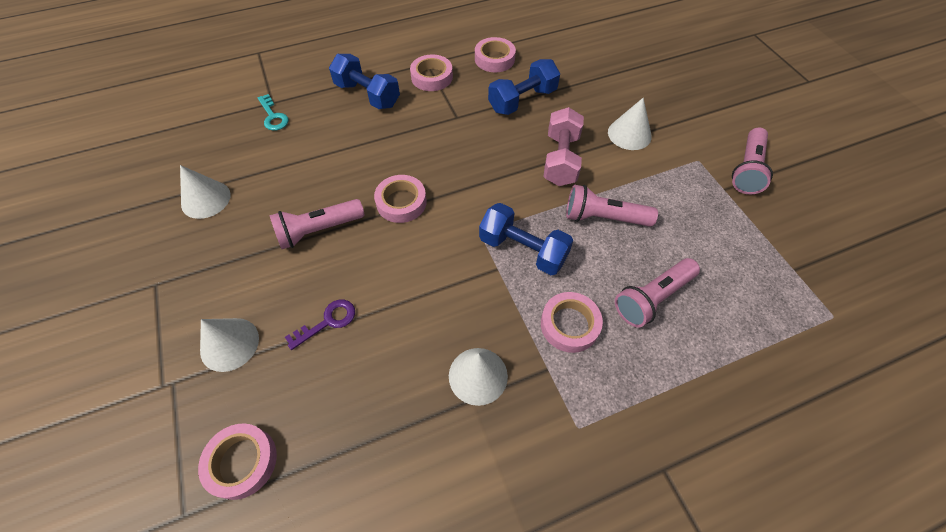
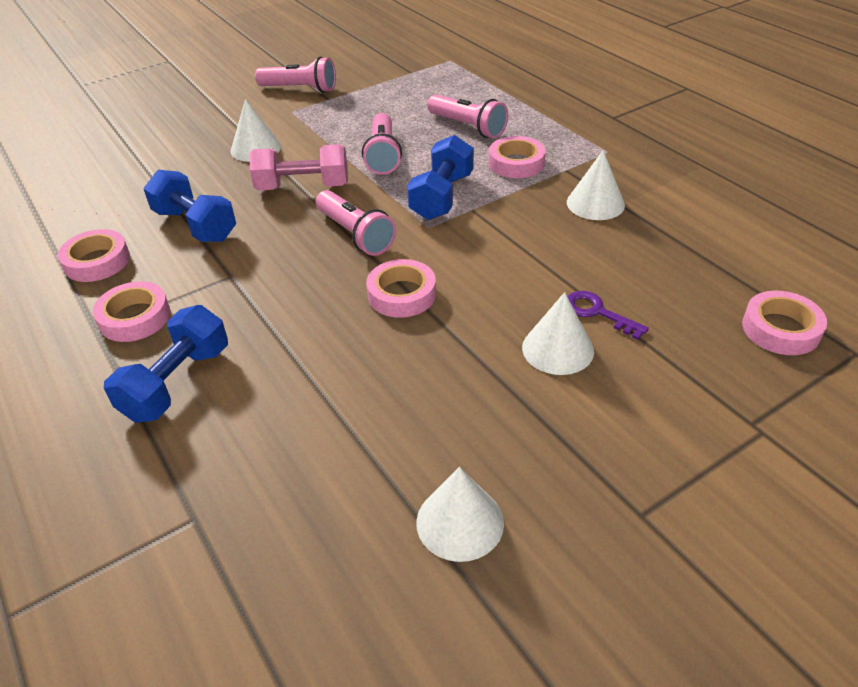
camera: 100 degrees left, 15 degrees down
(229, 344) = (674, 388): white cone -> white cone (557, 349)
(273, 116) = (236, 501): turquoise key -> none
(318, 230) = (473, 359): pink flashlight -> pink flashlight (355, 234)

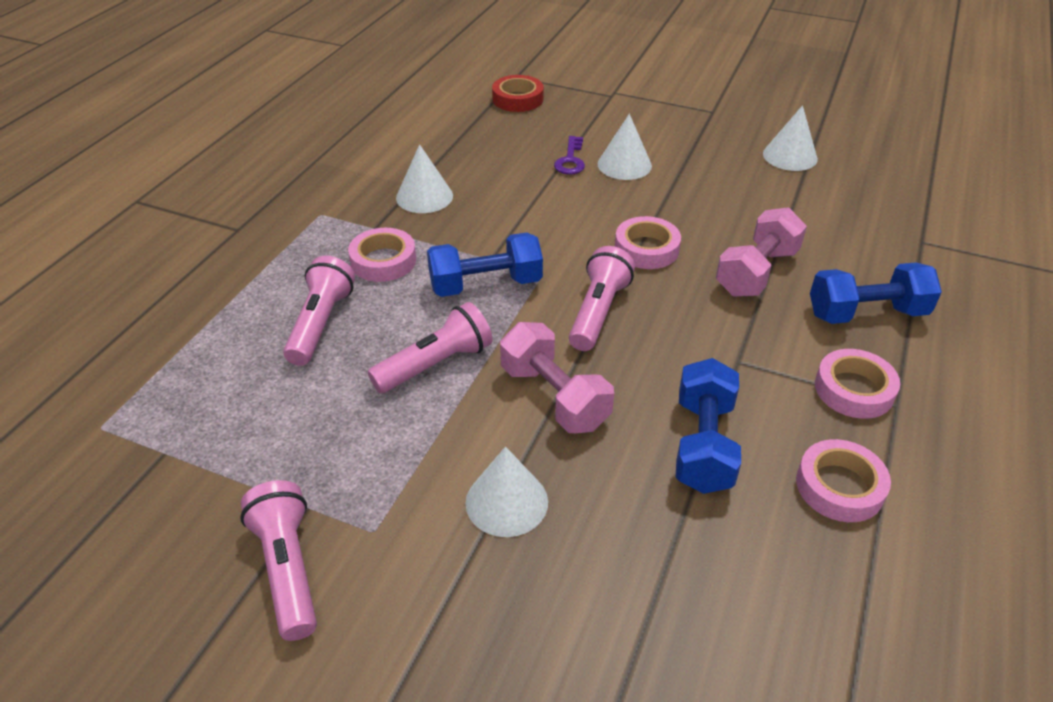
camera: 125 degrees left, 0 degrees up
(300, 346) = (756, 272): none -> pink dumbbell
(780, 329) = (518, 99): pink tape -> red tape

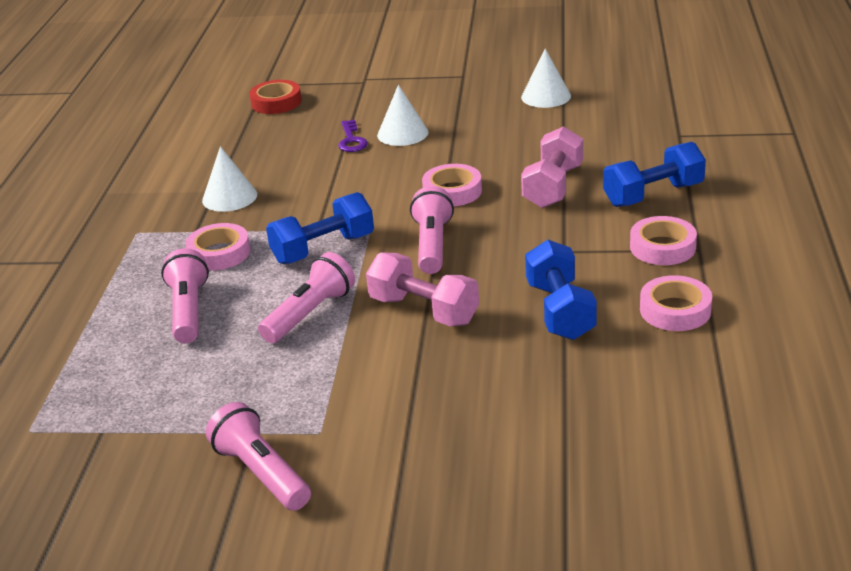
camera: 15 degrees left, 10 degrees down
(506, 502) = (420, 386): white cone -> none

